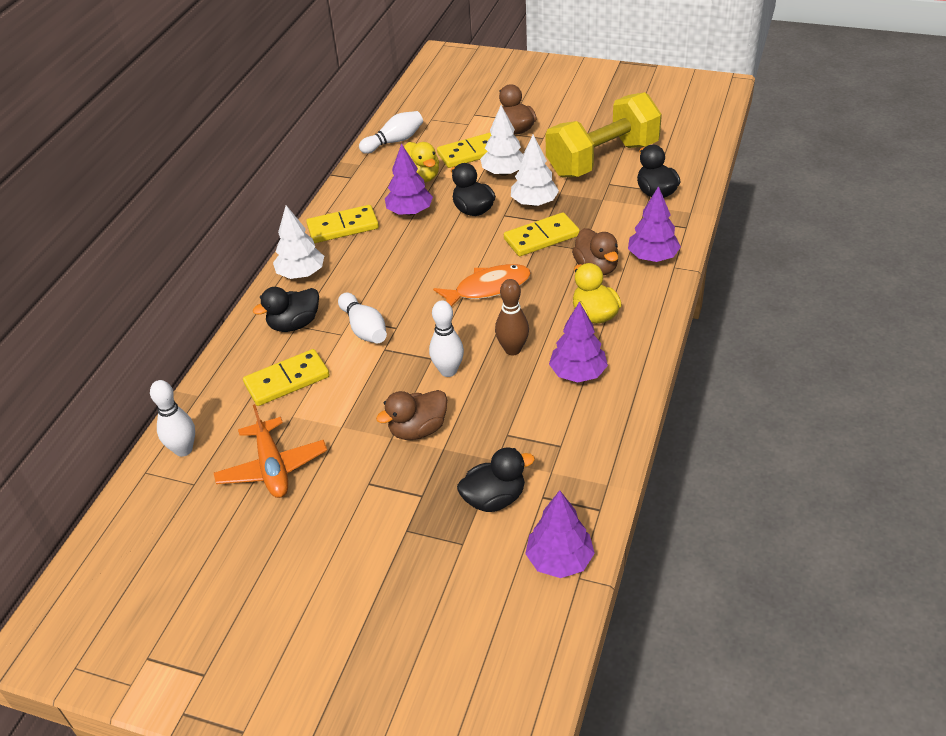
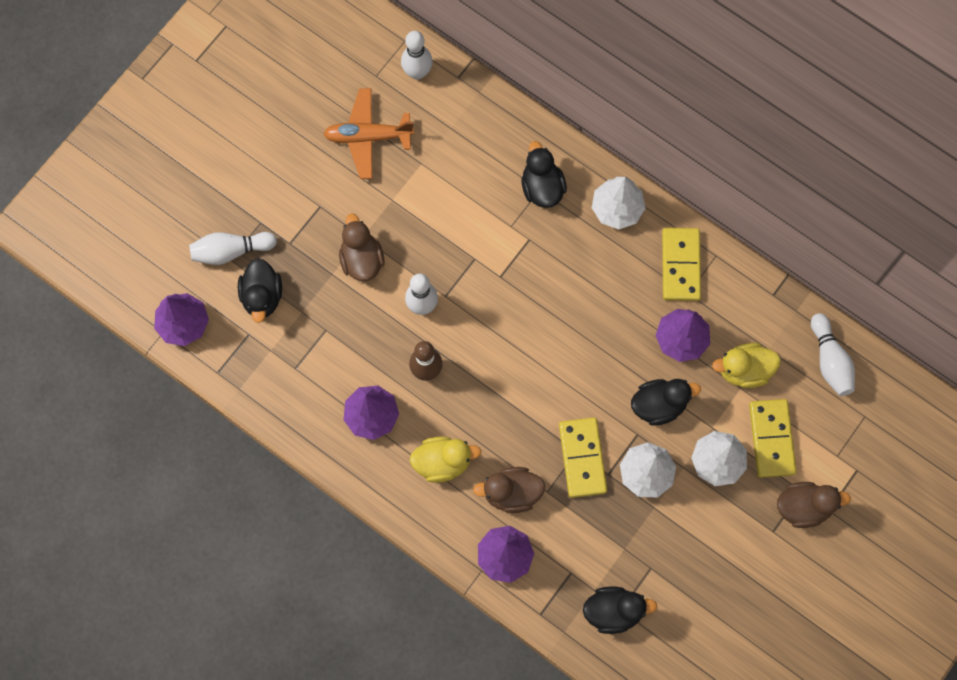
camera: 105 degrees right, 30 degrees up
(287, 380) = (467, 167): yellow domino -> none
(364, 329) = (510, 248): white bowling pin -> white bowling pin (231, 251)
(488, 288) = (522, 377): orange fish -> none
(602, 159) = (701, 581): yellow dumbbell -> none

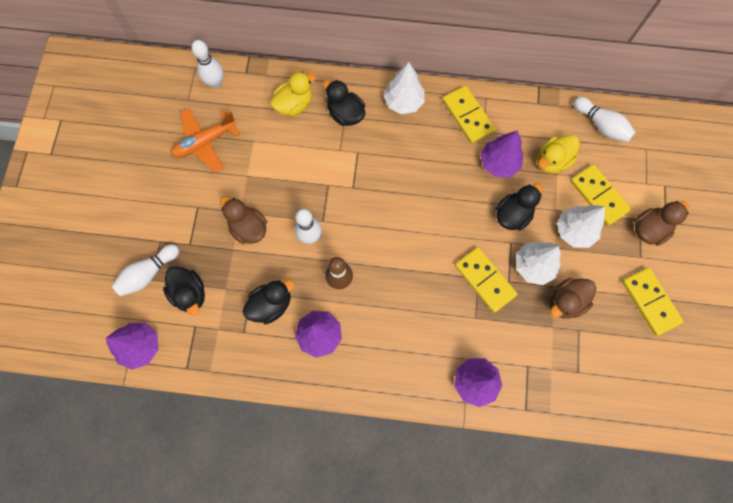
camera: 30 degrees left, 0 degrees up
(442, 462) = (390, 339): yellow duck -> yellow duck (294, 105)
(511, 493) = (452, 333): brown duck -> brown duck (565, 302)
(613, 611) = (574, 376): black duck -> black duck (271, 304)
(750, 584) = (650, 301): none -> yellow domino

